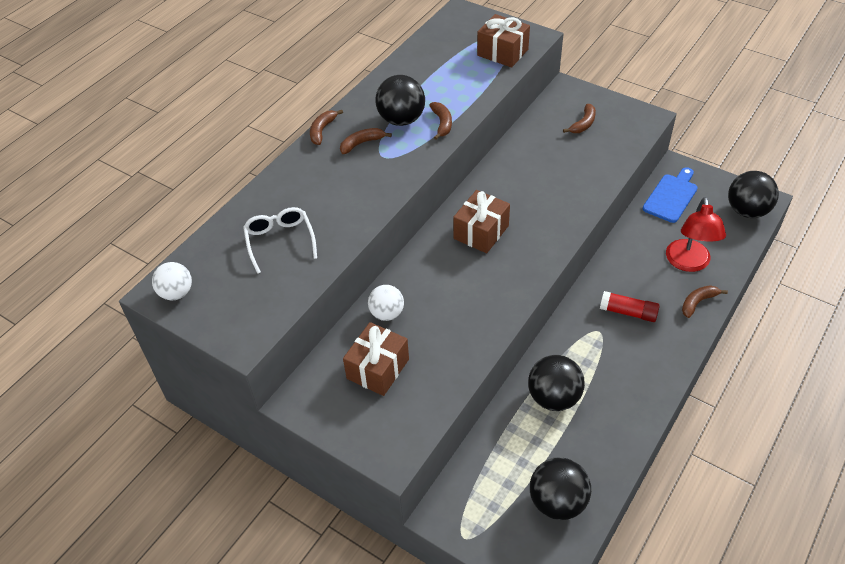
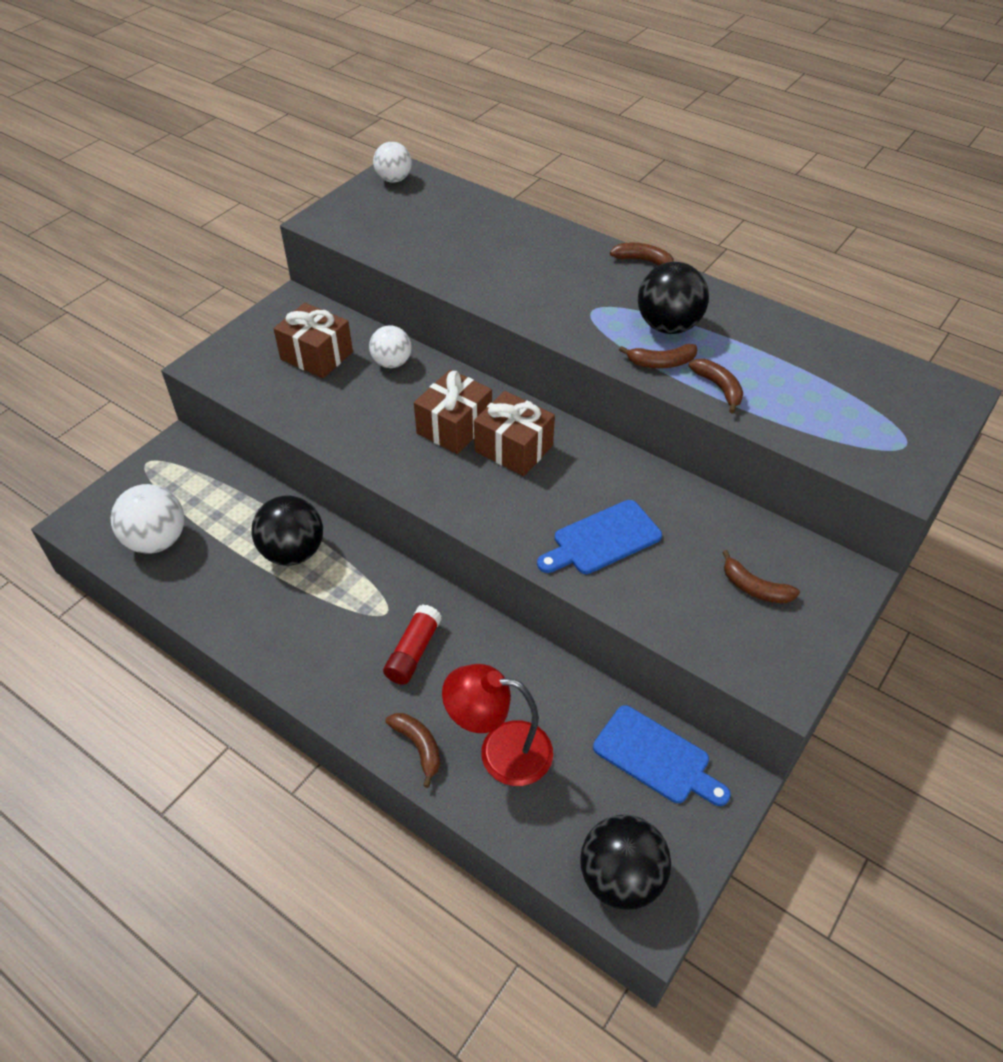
camera: 90 degrees right, 0 degrees up
(280, 241) = (454, 236): white glasses -> none
(361, 143) = (618, 292): brown banana -> brown banana (719, 388)
(502, 52) = (847, 436): brown gift -> brown gift (454, 427)
(557, 502) = (157, 540): black ball -> white ball
(559, 186) = (602, 539): none -> blue cutting board

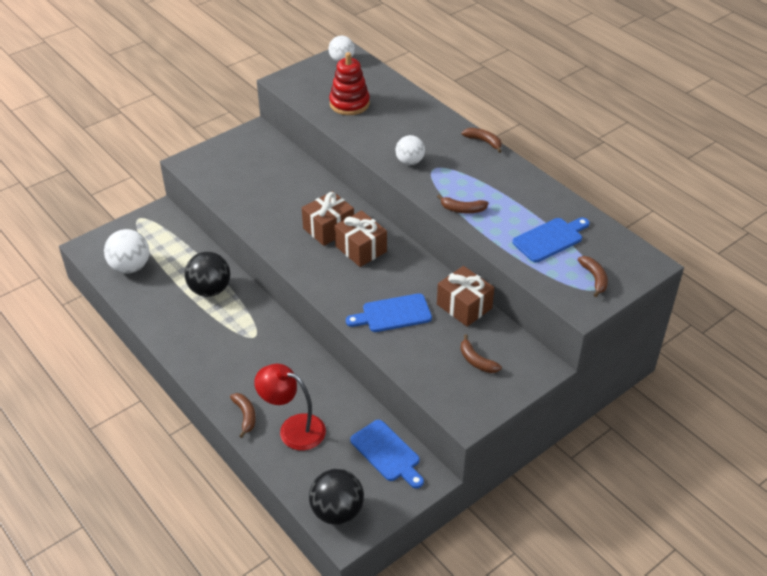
camera: 15 degrees right, 5 degrees down
(316, 356) = (258, 168): brown gift -> brown gift (464, 306)
(392, 363) = (305, 181): white ball -> white ball (410, 162)
(413, 652) = (262, 362): red glue stick -> none
(430, 238) = (349, 104): none -> red stacking toy
(668, 326) = (479, 187): black ball -> none
(719, 388) = (492, 231): brown banana -> brown banana (594, 278)
(804, 384) = (550, 239): none -> blue cutting board

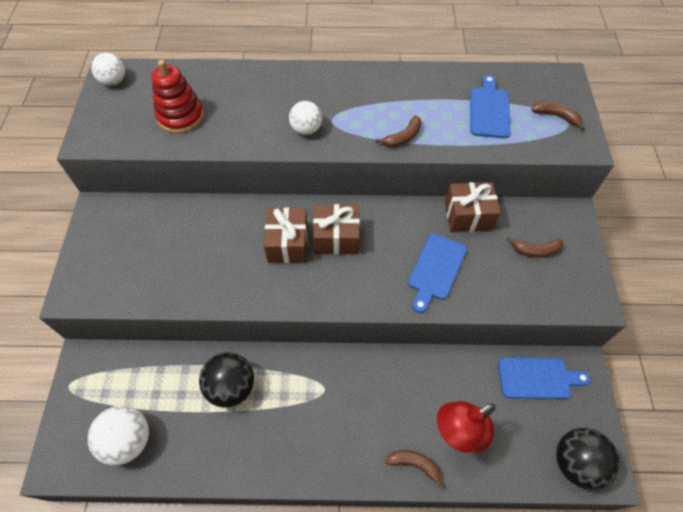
camera: 50 degrees left, 15 degrees up
(484, 142) = (333, 69): brown banana -> none

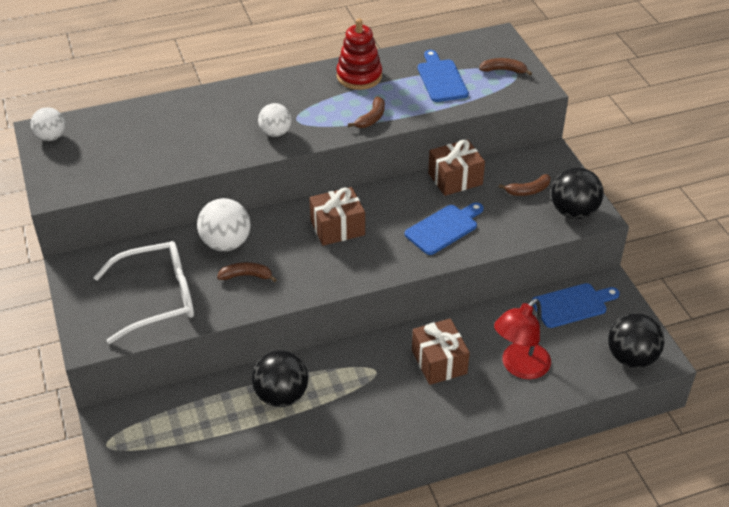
camera: 20 degrees left, 15 degrees down
(128, 440) = (197, 468): white ball -> white ball (226, 243)
(148, 265) = (157, 298): none -> white glasses
(180, 116) = (142, 151): red stacking toy -> red stacking toy (359, 76)
(288, 243) = (291, 244): brown gift -> brown gift (439, 362)
(414, 464) = (488, 402): brown banana -> brown banana (246, 276)
(435, 269) = (444, 228): blue cutting board -> blue cutting board turned 135 degrees counterclockwise
(573, 290) = (573, 212): none -> black ball

